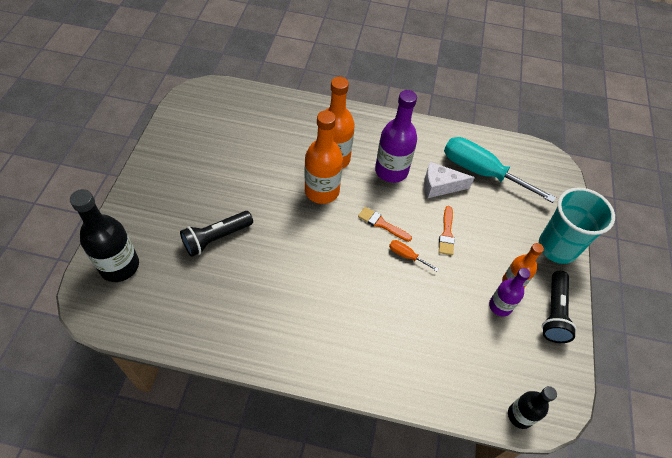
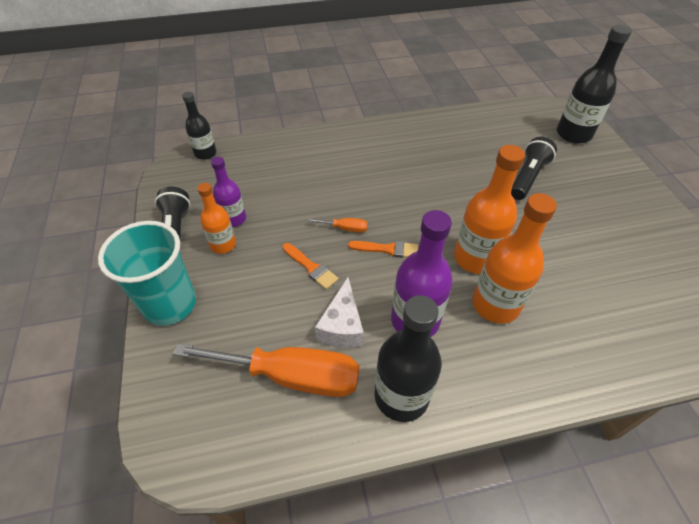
camera: 160 degrees right, 5 degrees down
(422, 139) = (401, 396): none -> black bottle
(440, 186) = (342, 326): white cheese -> white cheese turned 120 degrees clockwise
(446, 233) = (311, 267): orange brush -> orange brush turned 150 degrees clockwise
(481, 172) = (291, 376): turquoise screwdriver -> orange screwdriver

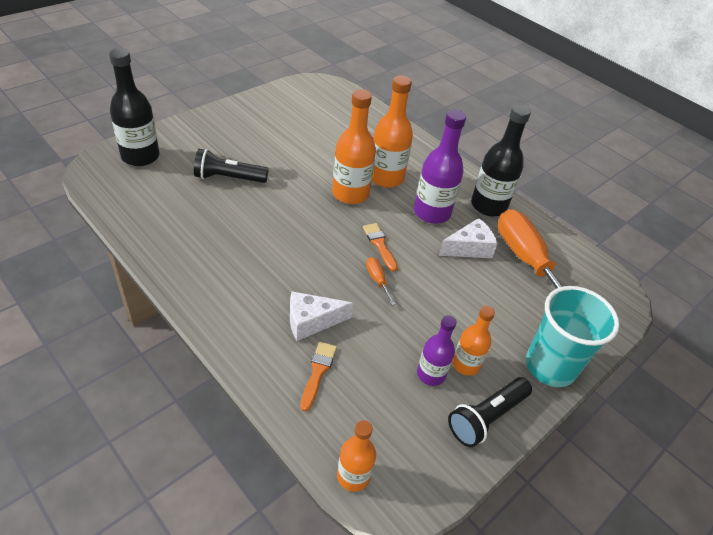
camera: 125 degrees left, 5 degrees down
(205, 153) = (353, 476): black bottle -> orange bottle
(311, 267) = (436, 286): orange brush -> orange brush (318, 372)
(328, 174) = (311, 321): none -> white cheese

